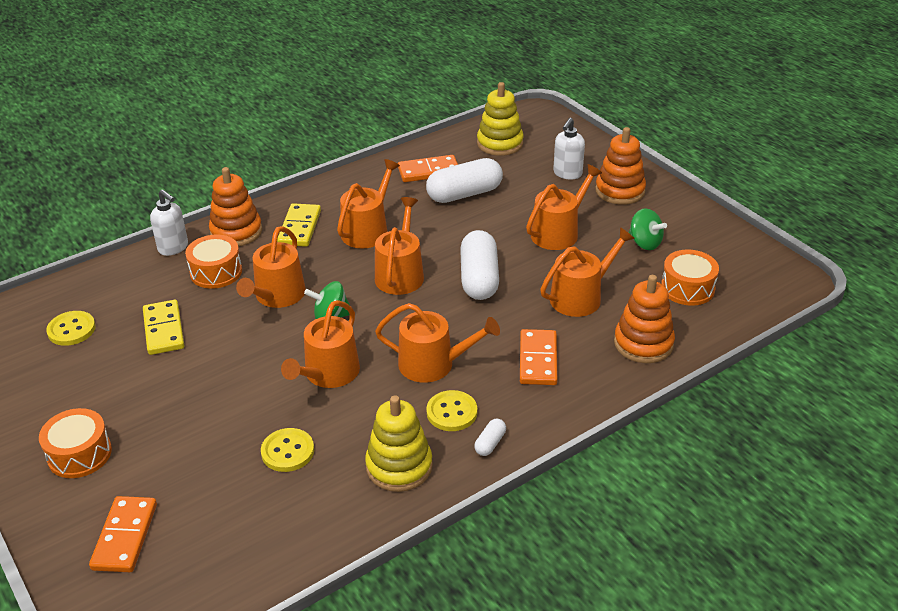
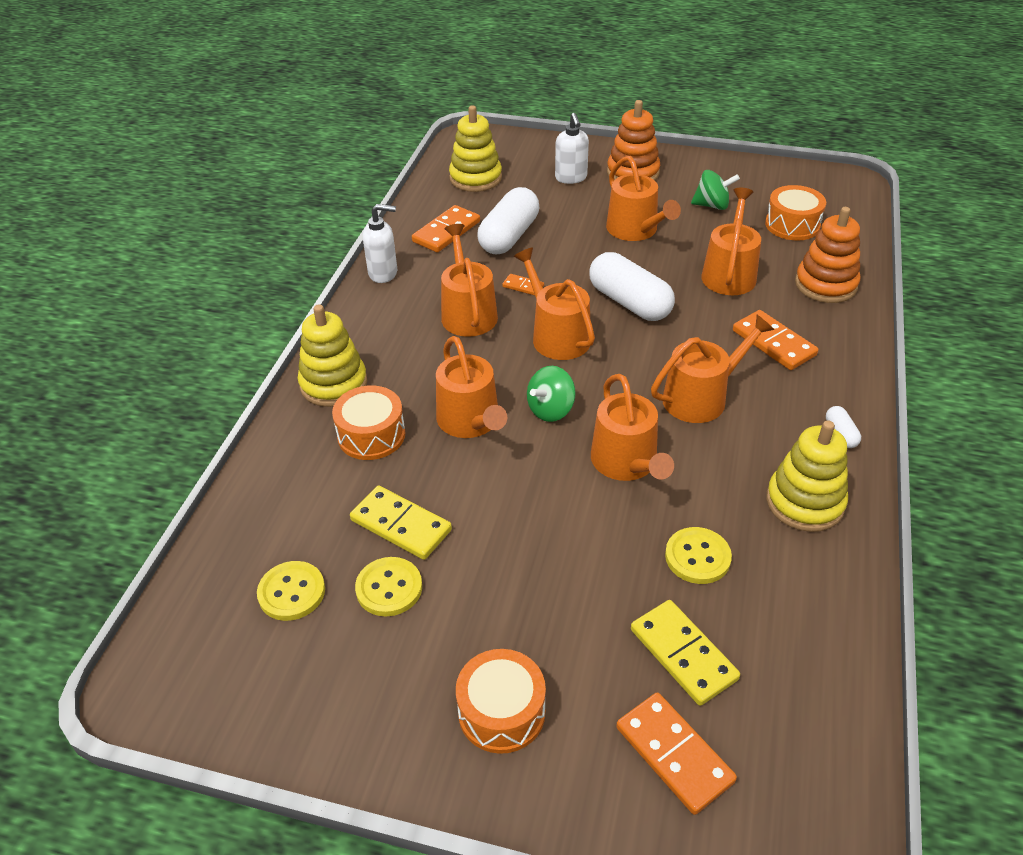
camera: 40 degrees left, 5 degrees up
(173, 248) = (285, 438): white soap dispenser -> white soap dispenser (383, 273)
(236, 232) = (333, 384): orange stacking toy -> yellow stacking toy
(299, 227) = (396, 345): yellow domino -> yellow domino (683, 654)
(425, 231) = (523, 286): none -> orange domino
(452, 412) = (775, 428): yellow button -> yellow button (389, 588)
(558, 232) = (635, 230): orange watering can -> orange watering can turned 150 degrees clockwise

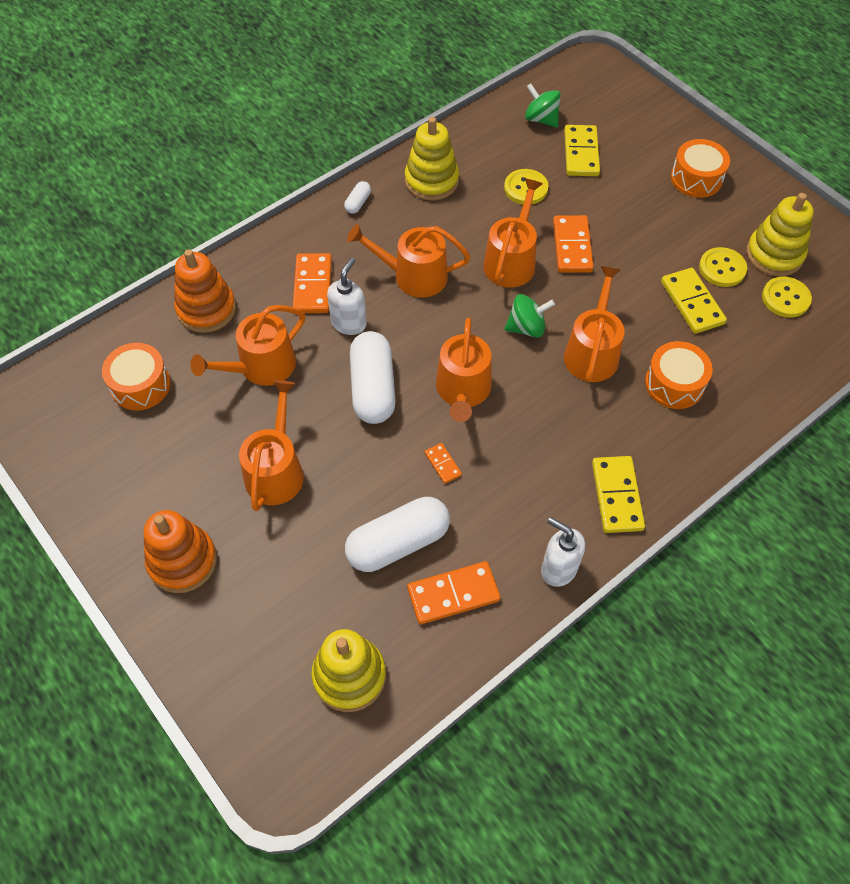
camera: 145 degrees left, 15 degrees up
(333, 384) = (679, 452): yellow stacking toy -> yellow stacking toy (774, 254)
(369, 331) = (616, 496): none -> yellow domino
(468, 313) = (515, 463): orange watering can -> none
(571, 178) = (251, 598): white soap dispenser -> white soap dispenser (349, 323)
(674, 754) = (624, 122): orange domino -> orange domino (572, 246)
(712, 205) = (172, 456): green spinning top -> green spinning top (541, 119)

